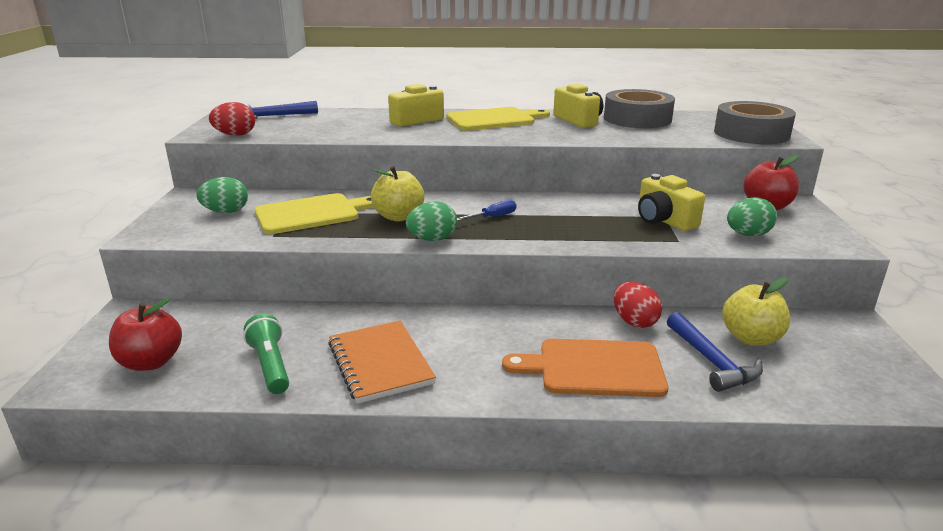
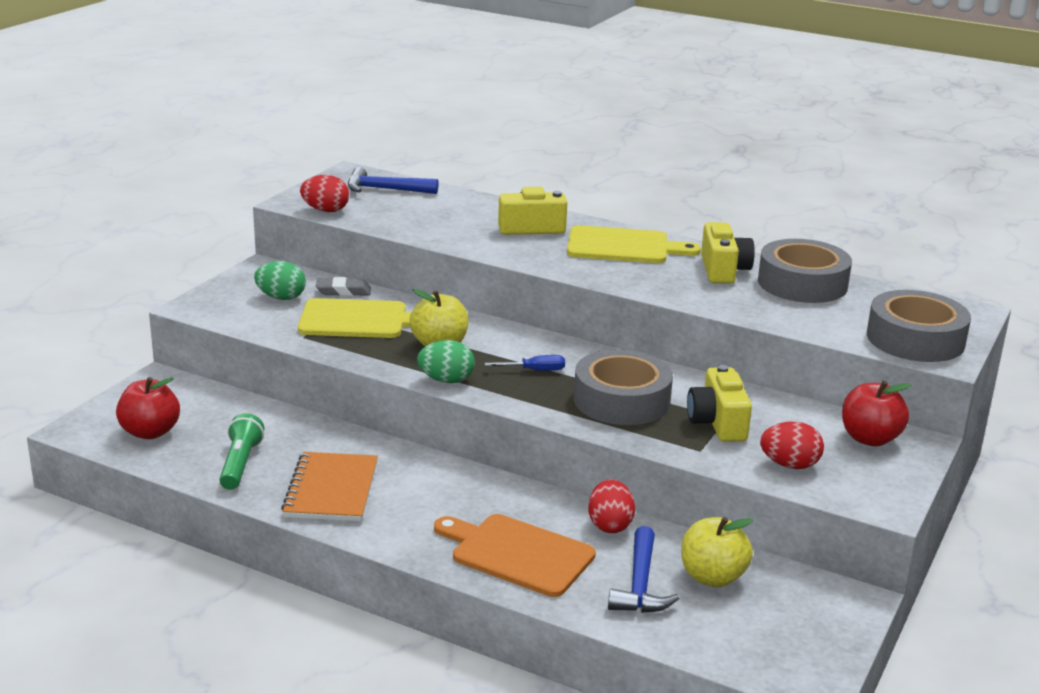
camera: 25 degrees right, 0 degrees up
(278, 197) = (343, 291): none -> grey eraser
(580, 222) = (621, 400): none -> grey tape
(747, 235) = (789, 465): green egg -> red egg

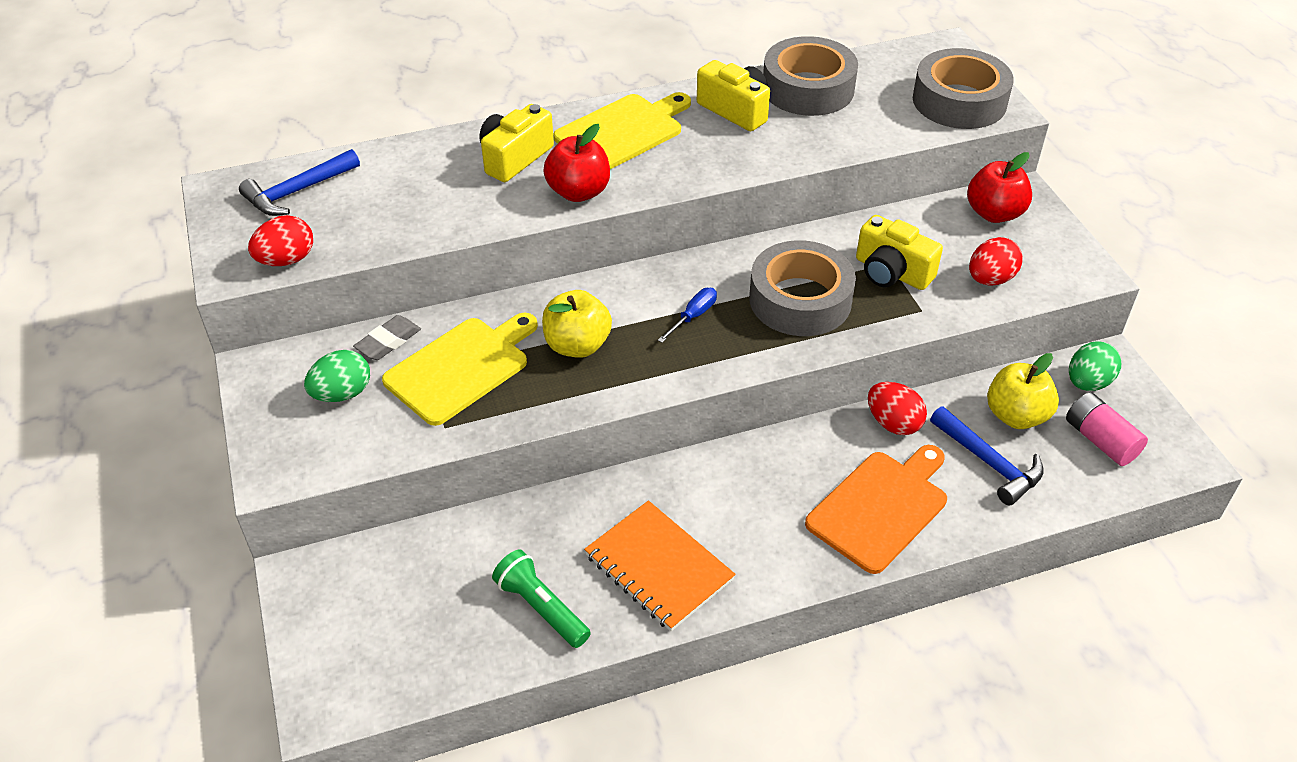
camera: 45 degrees left, 20 degrees up
(150, 432) = (399, 645): red apple -> red apple (578, 192)
(446, 380) = (646, 382): green egg -> green egg (1088, 382)
(517, 554) = (880, 507): orange cutting board -> orange cutting board turned 150 degrees clockwise
(755, 629) = (1100, 440): none -> pink battery

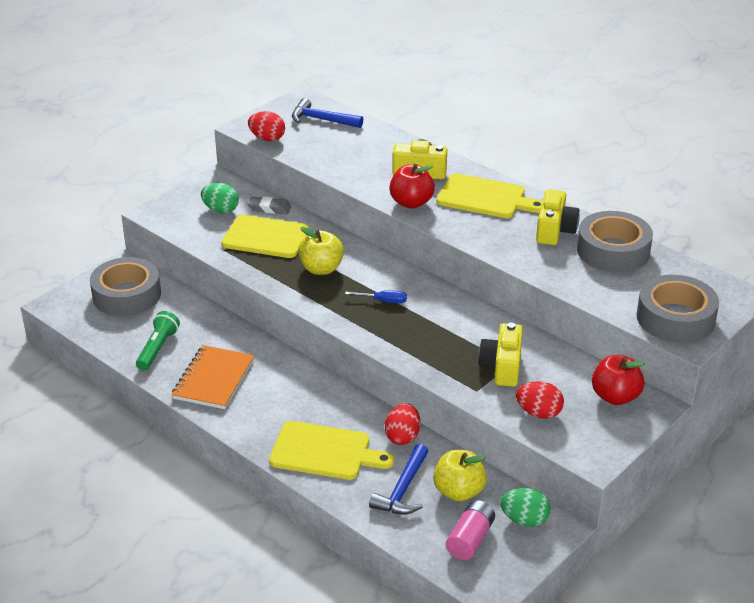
camera: 60 degrees right, 10 degrees down
(800, 300) = (437, 337): grey tape -> grey tape (127, 295)
(880, 507) = (325, 452): orange cutting board -> yellow cutting board

